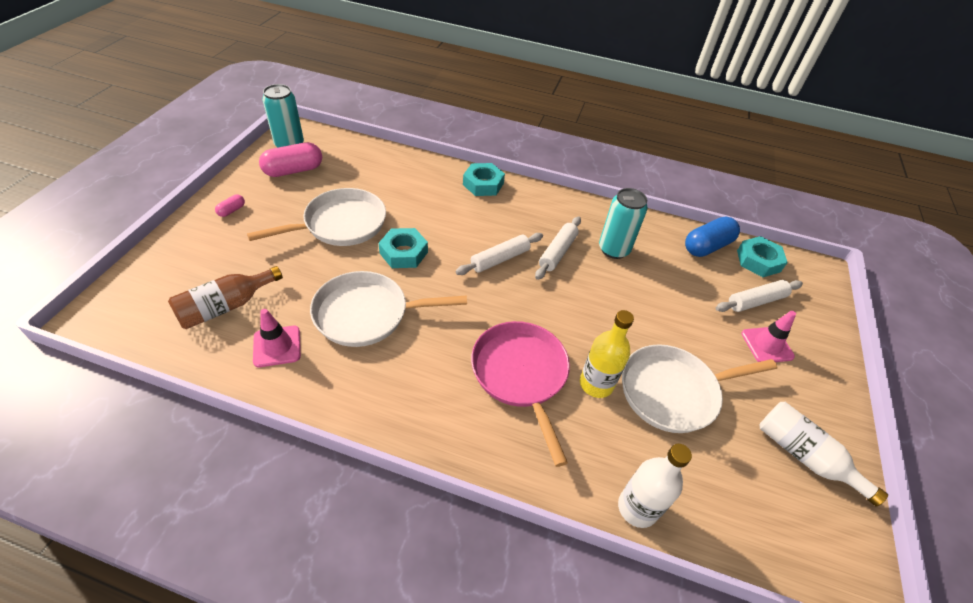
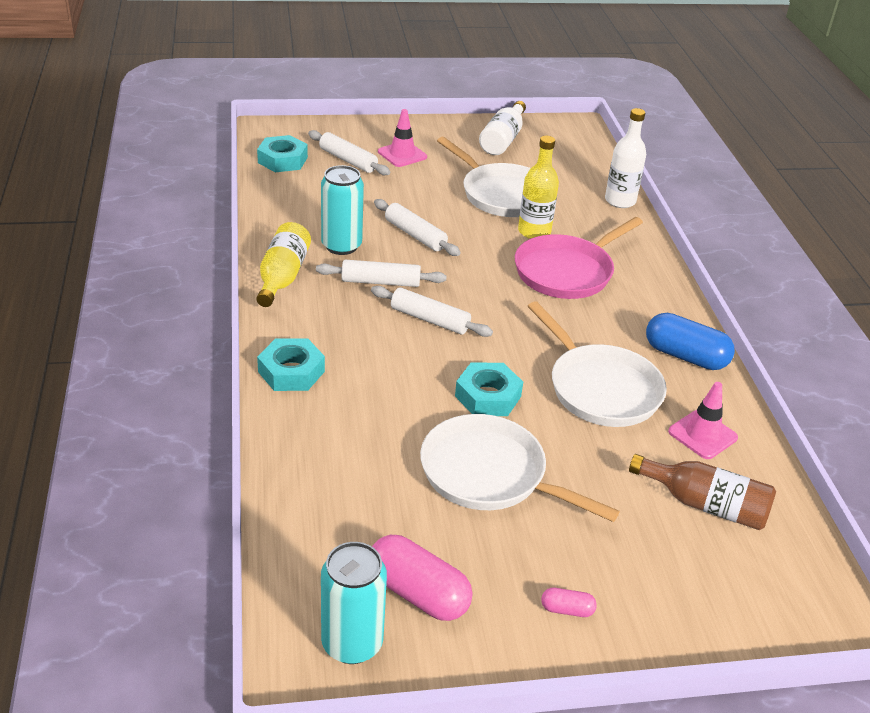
camera: 115 degrees left, 10 degrees down
(584, 210) = (282, 276): none -> yellow bottle
(616, 296) = (415, 235): none -> white rolling pin
(707, 246) = (283, 189): blue capsule -> blue capsule (685, 356)

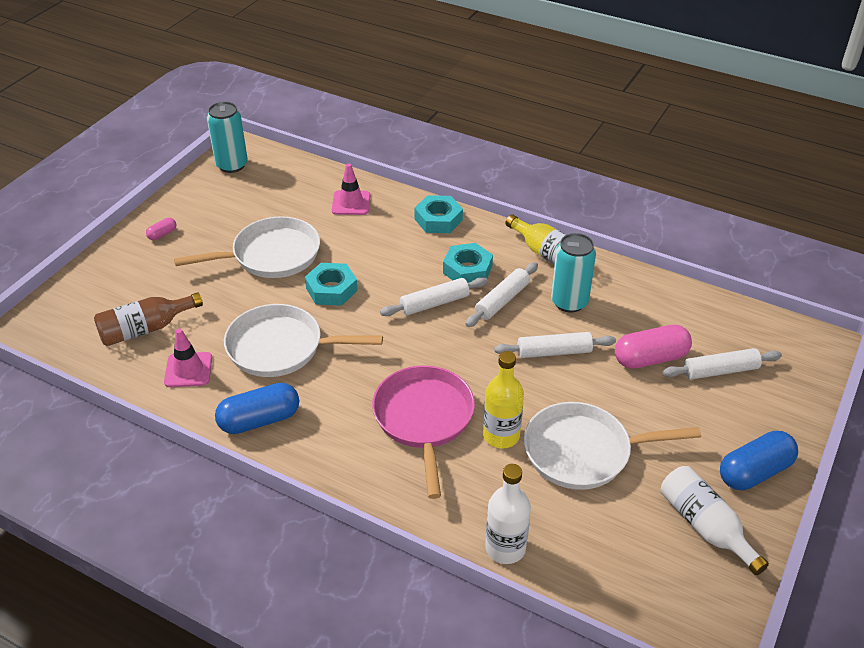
camera: 130 degrees right, 5 degrees up
(282, 160) = (743, 327): turquoise nut -> turquoise nut (467, 269)
(402, 154) = (712, 417): pink traffic cone -> pink traffic cone (351, 203)
(418, 593) = (231, 194): pink capsule -> pink capsule (650, 358)
(434, 132) = (754, 472): none -> blue capsule

